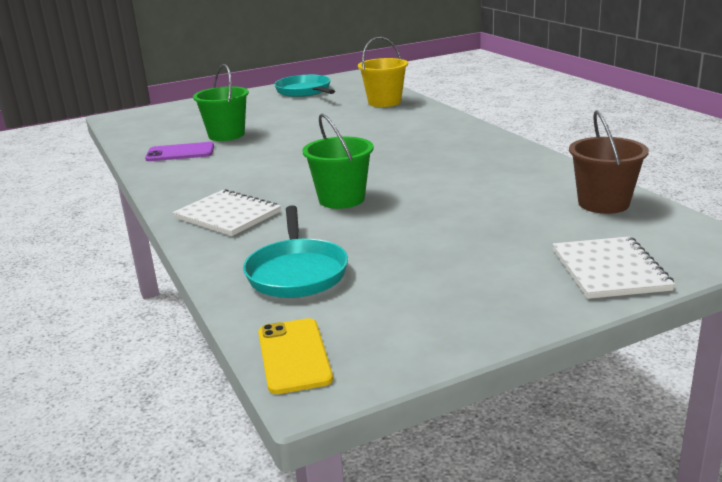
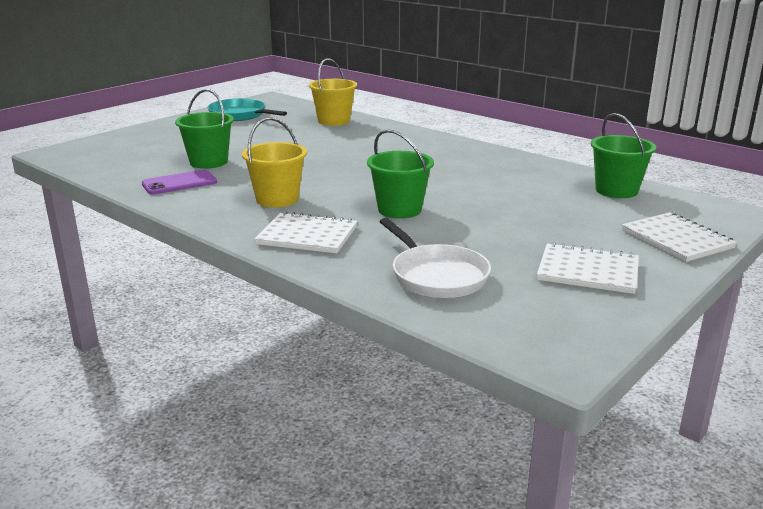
camera: 25 degrees left, 0 degrees up
(243, 176) = (277, 199): none -> yellow bucket
(294, 356) = (518, 342): yellow phone -> none
(296, 272) = (436, 276): turquoise pan -> white pan
(458, 292) = (588, 271): none -> white notebook
(603, 203) = (616, 190): brown bucket -> green bucket

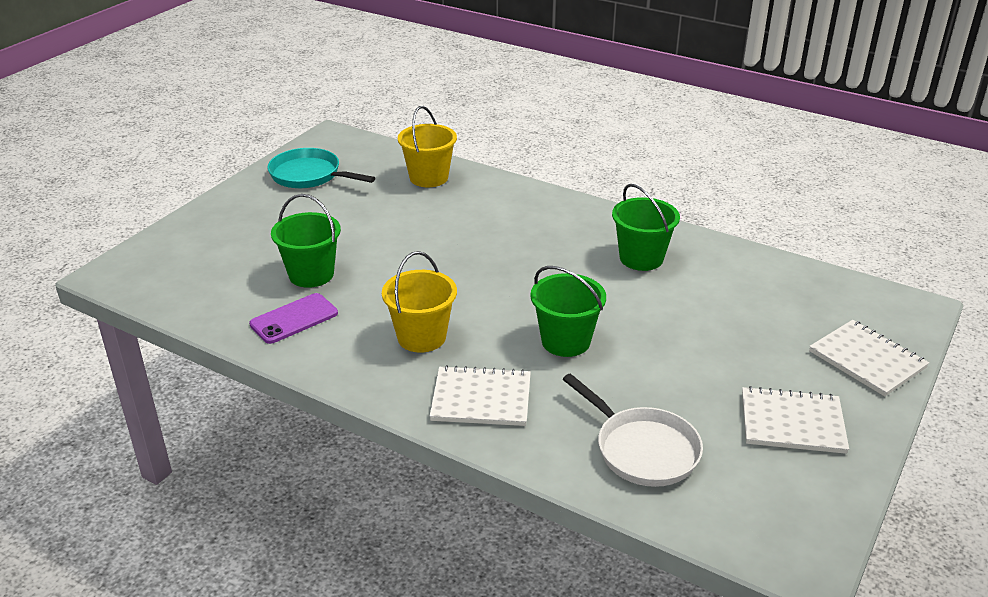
camera: 10 degrees left, 10 degrees up
(616, 190) = (786, 282): green bucket -> green bucket (641, 258)

